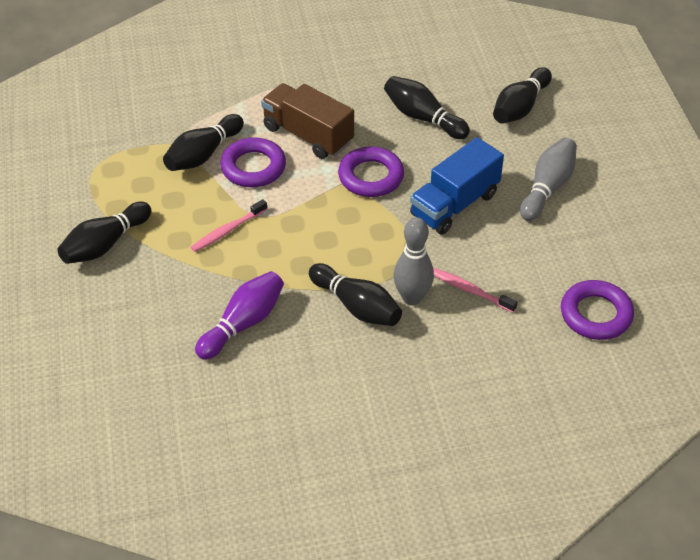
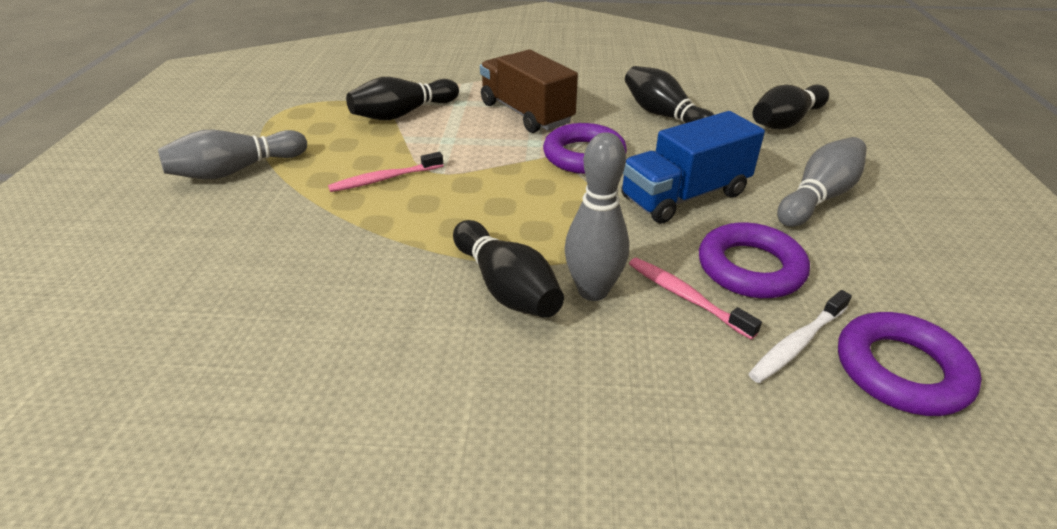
camera: 15 degrees right, 10 degrees down
(105, 244) = (236, 170): black bowling pin -> grey bowling pin
(243, 324) = (335, 280): purple bowling pin -> none
(253, 167) = (450, 130): purple ring -> purple ring (750, 268)
(539, 309) = (797, 343): none -> white toothbrush

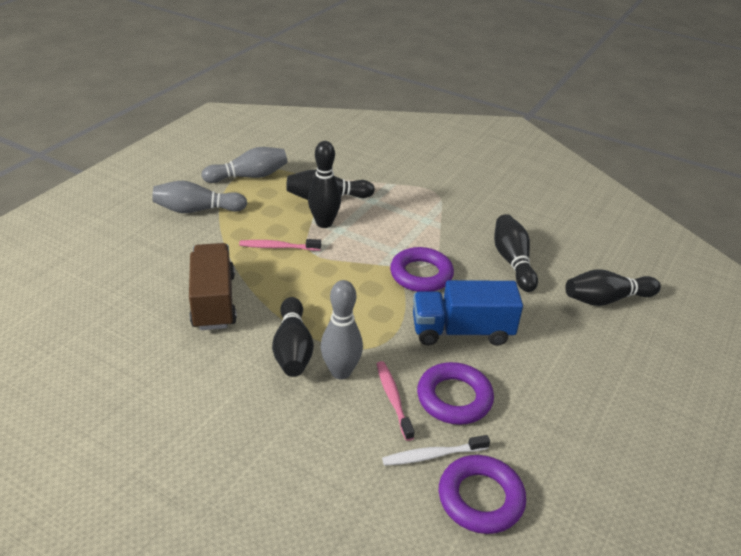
camera: 25 degrees right, 0 degrees up
(423, 138) = (324, 223): none -> black bowling pin
(526, 113) = (411, 225): brown truck -> brown truck (214, 301)
(818, 197) = (559, 369): grey bowling pin -> grey bowling pin (249, 176)

